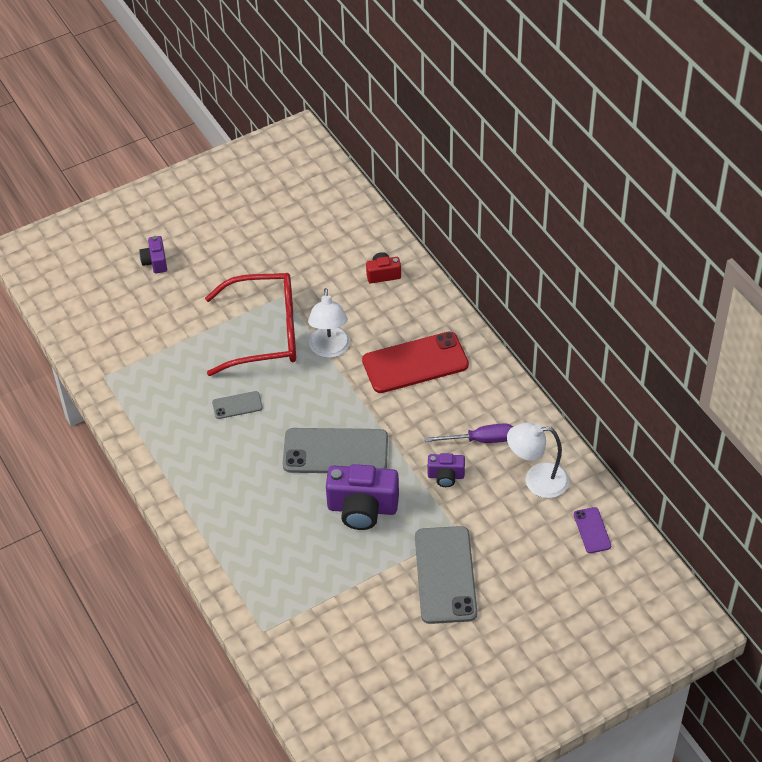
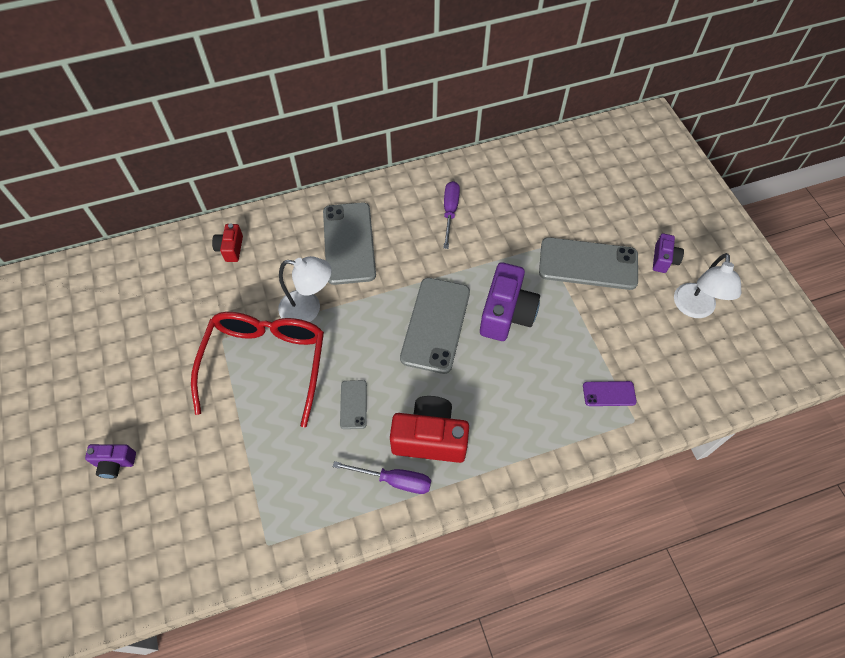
camera: 80 degrees left, 10 degrees up
(171, 449) = (394, 480): none -> purple screwdriver
(215, 468) = (430, 438): none -> red camera
(415, 363) = (349, 243): red phone -> grey phone
(446, 476) = (483, 244): purple camera -> purple camera (663, 260)
(537, 480) = (501, 183): white lamp -> white lamp (694, 309)
(592, 530) = (557, 159): purple phone -> purple phone (609, 394)

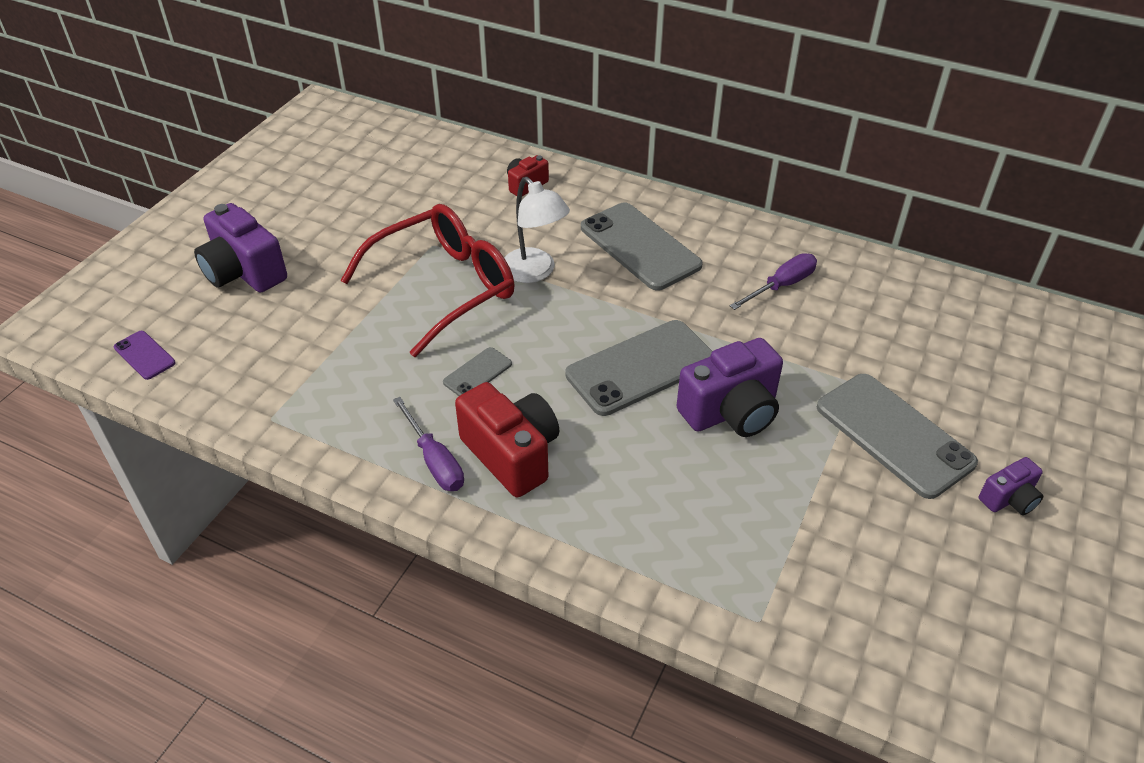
camera: 45 degrees right, 15 degrees down
(115, 463) = (244, 272): purple camera -> purple camera, size x1.88
(349, 243) = (640, 246): grey phone -> grey phone turned 75 degrees counterclockwise
(609, 394) = (760, 571): purple phone -> purple phone (144, 355)
(694, 309) = (990, 577): white lamp -> none

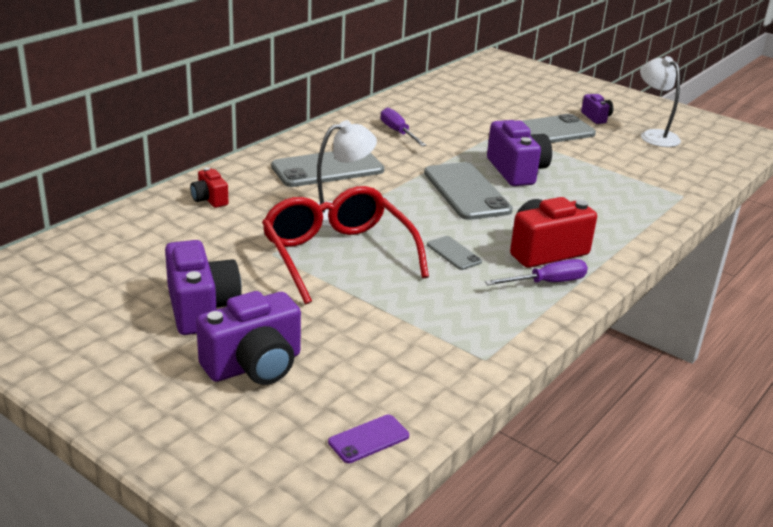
camera: 80 degrees left, 15 degrees down
(326, 225) = (201, 308): none -> purple camera
(990, 585) = (654, 135): none -> white lamp

